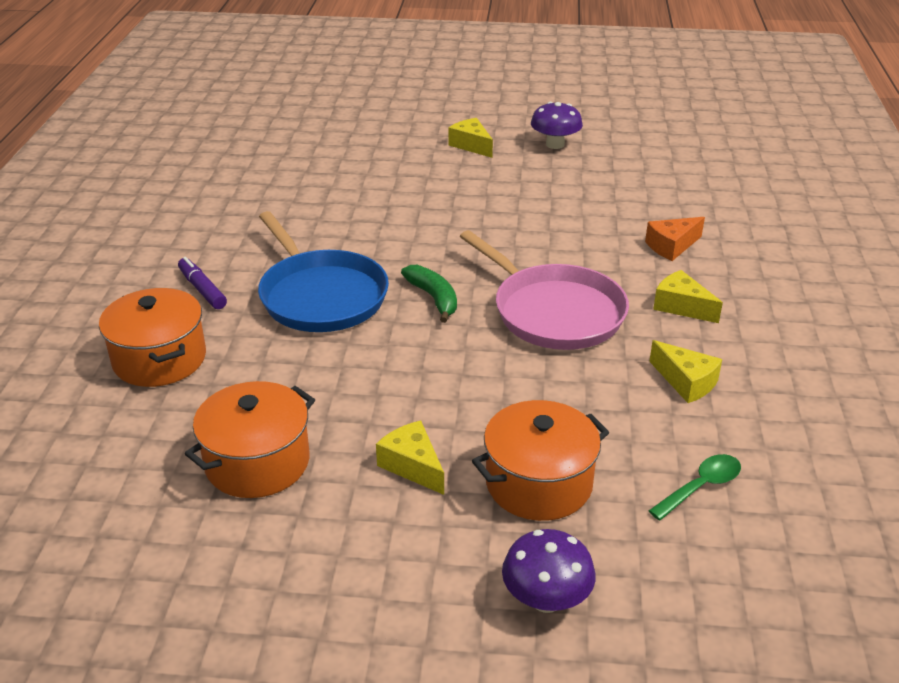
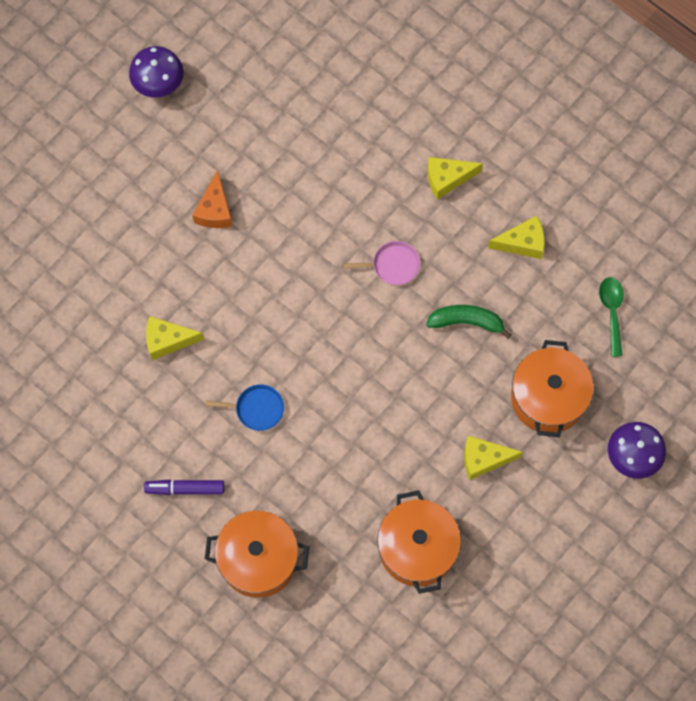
camera: 55 degrees left, 35 degrees up
(321, 296) = (257, 409): blue pan -> blue pan, size x0.43
(433, 298) = (317, 333): green banana -> green banana (466, 322)
(471, 145) = (107, 150): yellow cheese -> yellow cheese (167, 341)
(554, 312) = (393, 265): pink pan -> pink pan, size x0.43
(671, 246) = (374, 123): orange cheese -> orange cheese (215, 210)

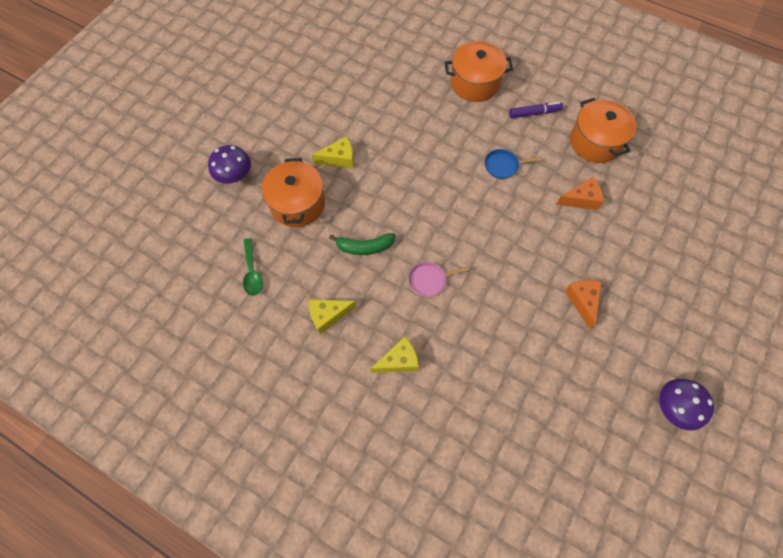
camera: 170 degrees right, 5 degrees down
(167, 341) = (581, 199): yellow cheese -> orange cheese
(417, 549) = (375, 103): orange pot -> orange pot (595, 142)

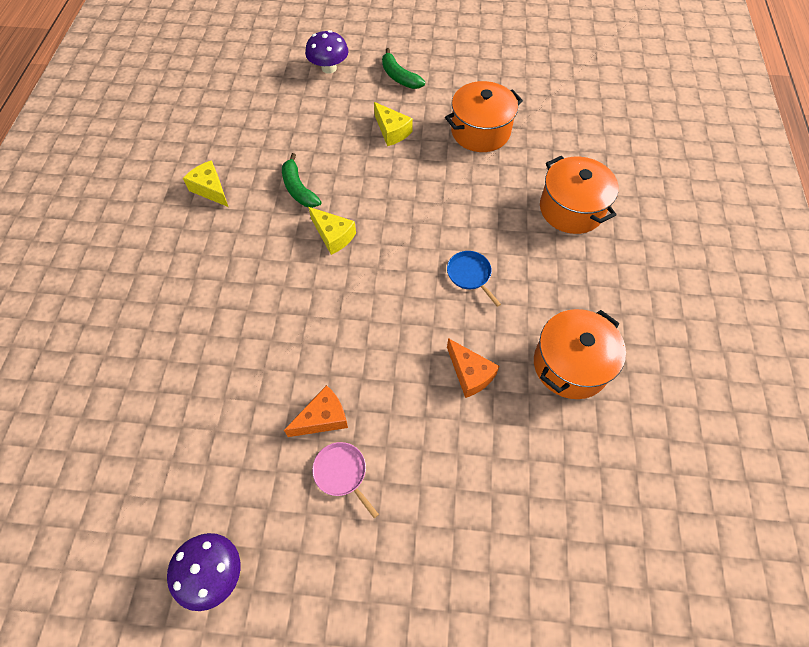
camera: 65 degrees right, 5 degrees down
(252, 272) = (233, 119): green spoon -> none
(280, 129) = (399, 77): none -> green banana
(297, 204) = (322, 121): orange pot -> orange pot (480, 131)
(398, 360) = (182, 262): yellow cheese -> yellow cheese (333, 236)
(429, 280) = (284, 256): pink pan -> pink pan (342, 473)
(534, 113) = (570, 282): purple marker -> none

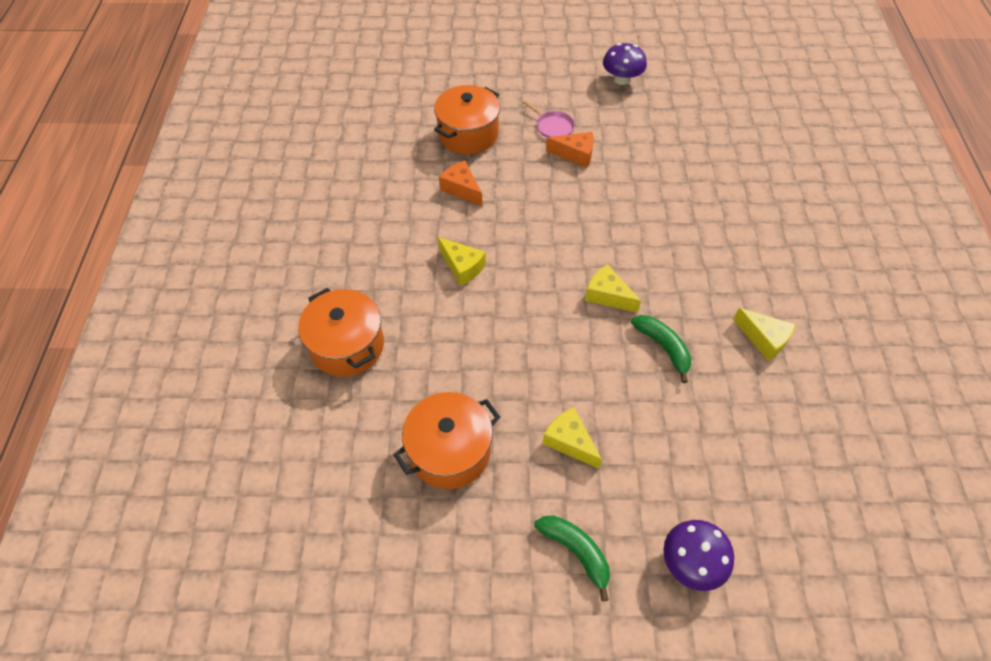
camera: 175 degrees right, 5 degrees down
(323, 418) = (575, 154): orange cheese -> orange cheese turned 135 degrees counterclockwise
(470, 275) = (462, 267): blue pan -> yellow cheese
(570, 364) = (376, 200): orange pot -> orange pot (468, 134)

